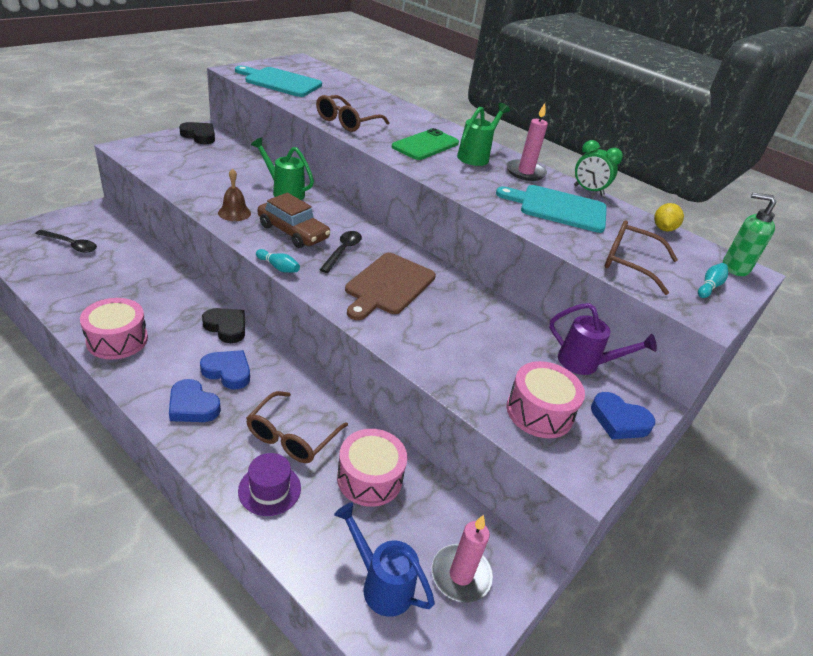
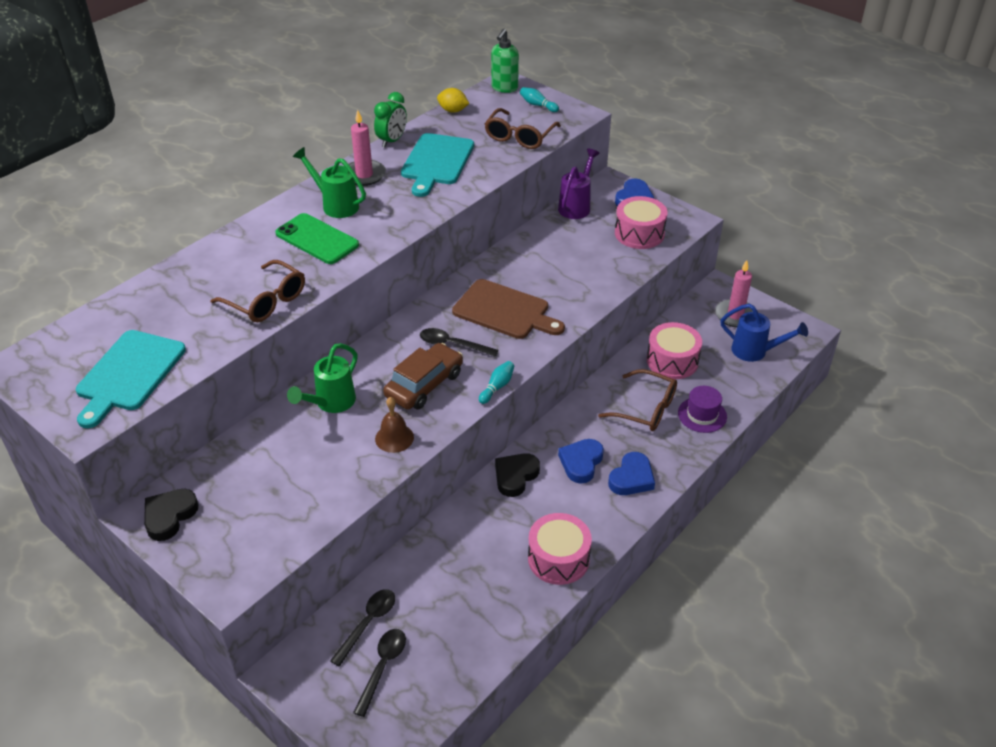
camera: 85 degrees left, 5 degrees up
(113, 242) = (368, 623): none -> black spoon
(381, 583) = (755, 352): blue watering can -> blue watering can turned 105 degrees counterclockwise

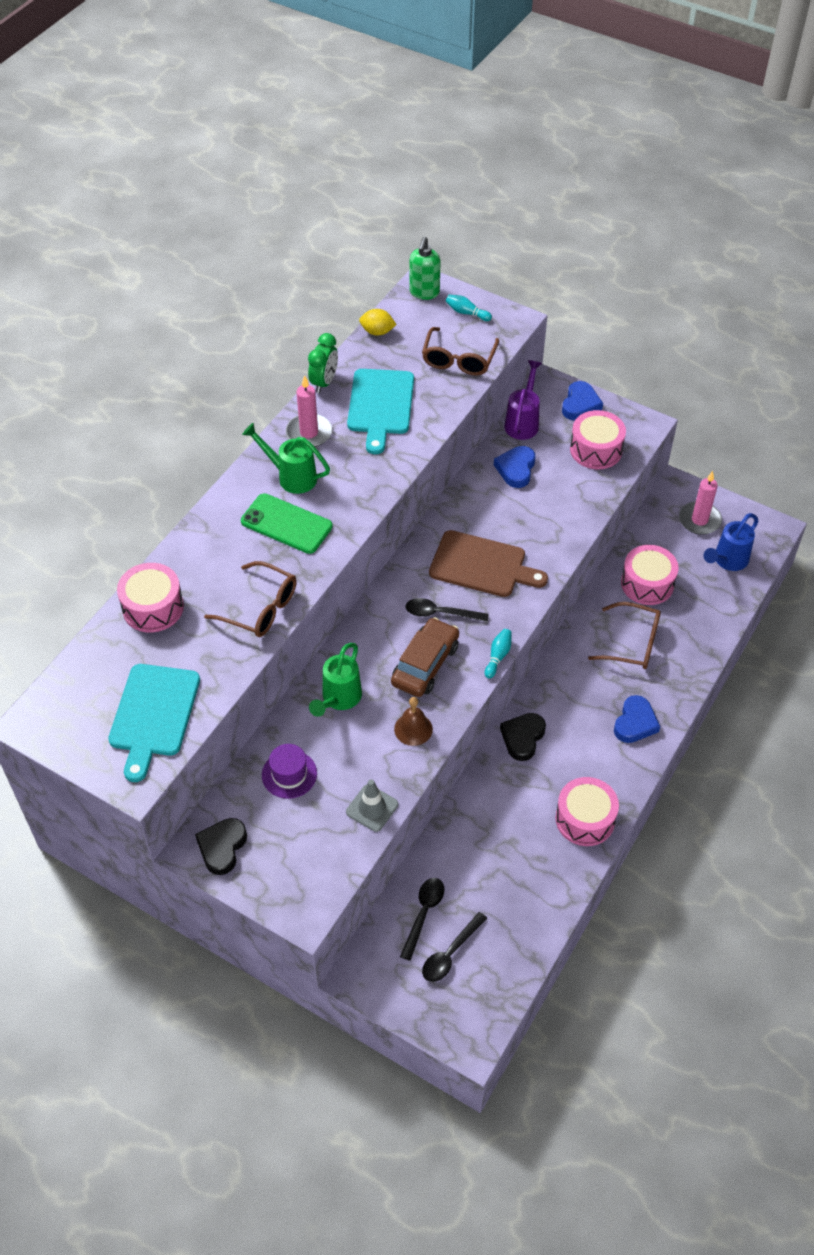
camera: 10 degrees left, 10 degrees up
(167, 289) = (153, 607): none -> pink drum
(329, 502) = (372, 808): none -> grey traffic cone
(383, 666) = (450, 954): black spoon -> black spoon turned 150 degrees counterclockwise
(581, 463) = (583, 713): blue heart -> blue heart (516, 469)
(702, 415) = (688, 642): purple hat -> purple hat (289, 774)
(755, 352) = (727, 561): blue watering can -> blue watering can turned 120 degrees clockwise

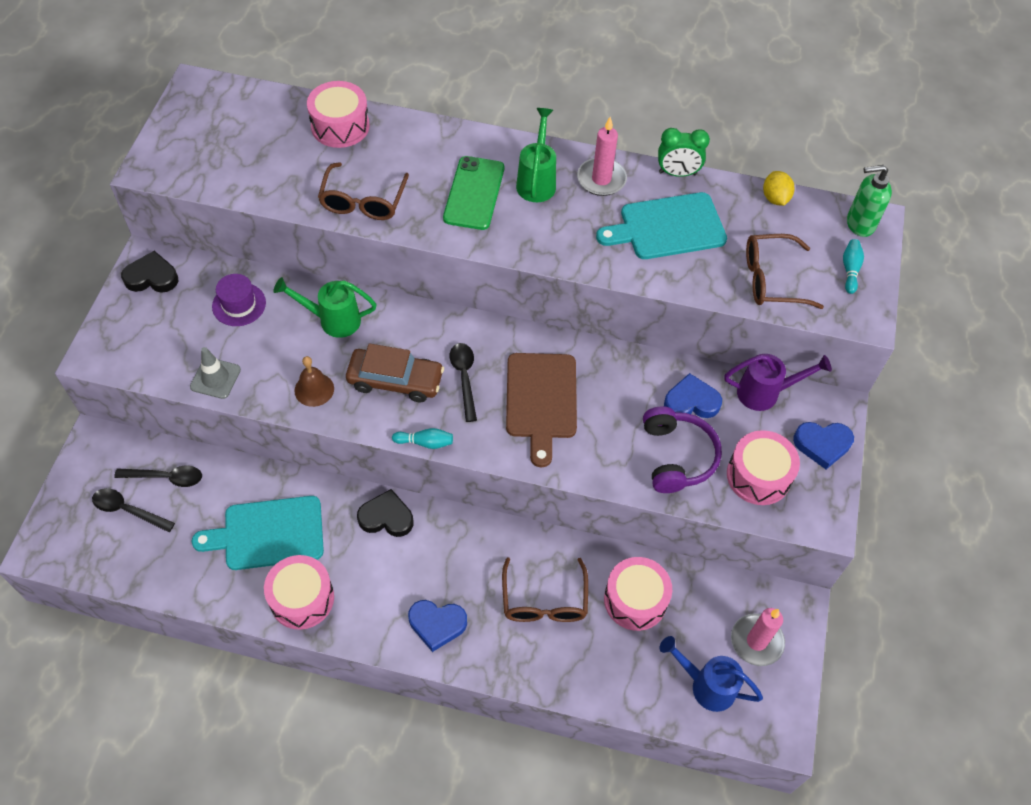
camera: 70 degrees right, 5 degrees up
(153, 714) = (222, 160): turquoise cutting board -> turquoise cutting board (268, 533)
(563, 493) = (676, 456): none -> purple headphones

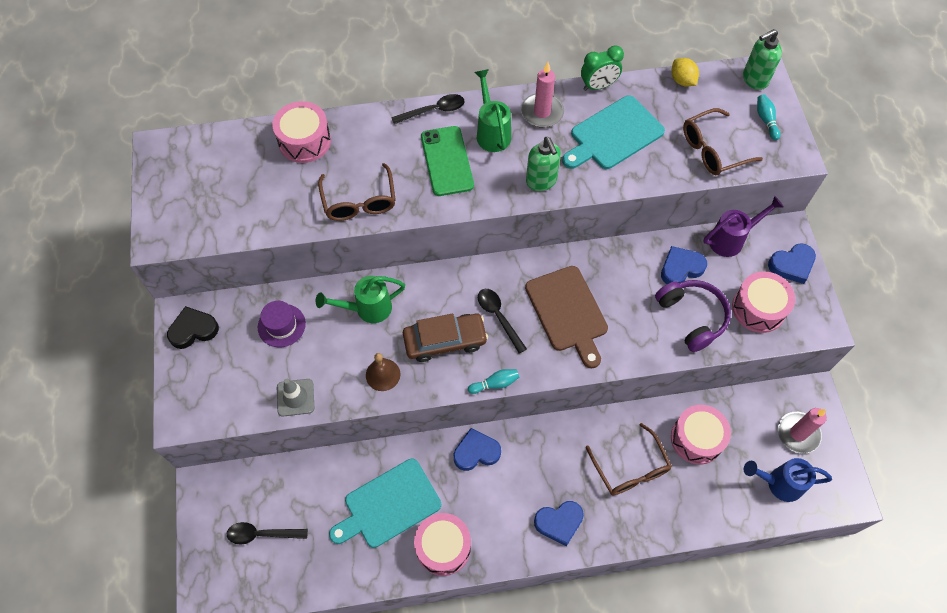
camera: 20 degrees left, 5 degrees up
(166, 477) = (280, 493): black spoon -> black spoon (434, 111)
(386, 517) = (476, 452): black heart -> blue heart
(563, 247) = (541, 181): none -> green soap dispenser

